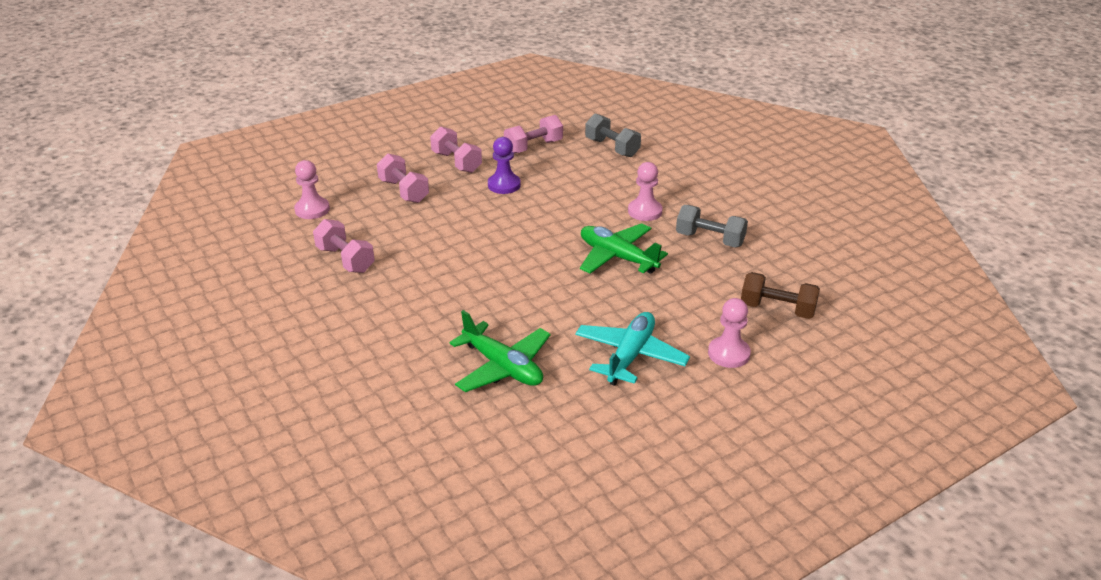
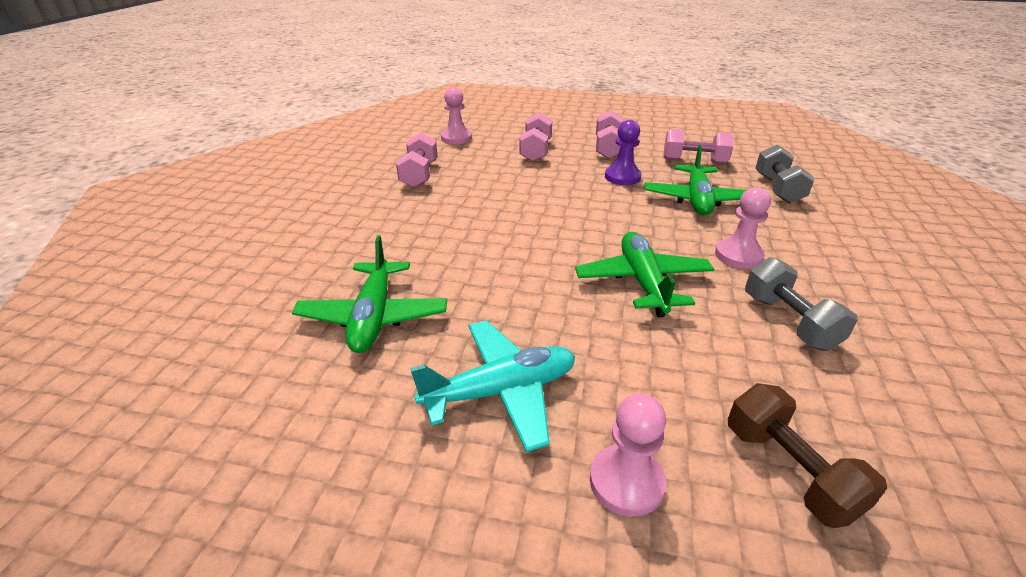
camera: 45 degrees right, 0 degrees up
(575, 181) = (697, 200): none -> green plane

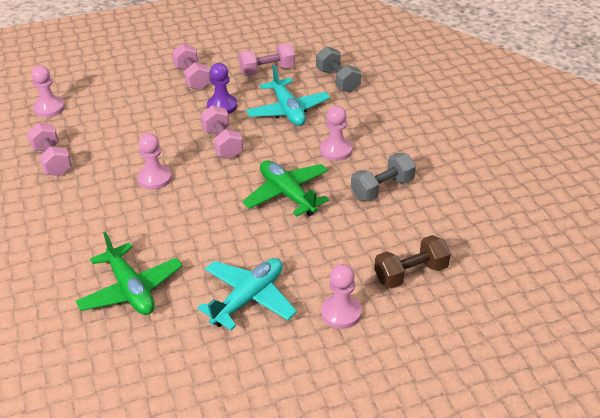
camera: 30 degrees left, 5 degrees up
(500, 217) = (155, 178): none -> pink pawn
(536, 151) = (133, 100): pink dumbbell -> pink dumbbell (222, 143)
(697, 200) = (288, 110): green plane -> turquoise plane
(788, 321) = (382, 189): grey dumbbell -> grey dumbbell turned 75 degrees counterclockwise
(788, 471) = (411, 274): brown dumbbell -> brown dumbbell turned 60 degrees counterclockwise

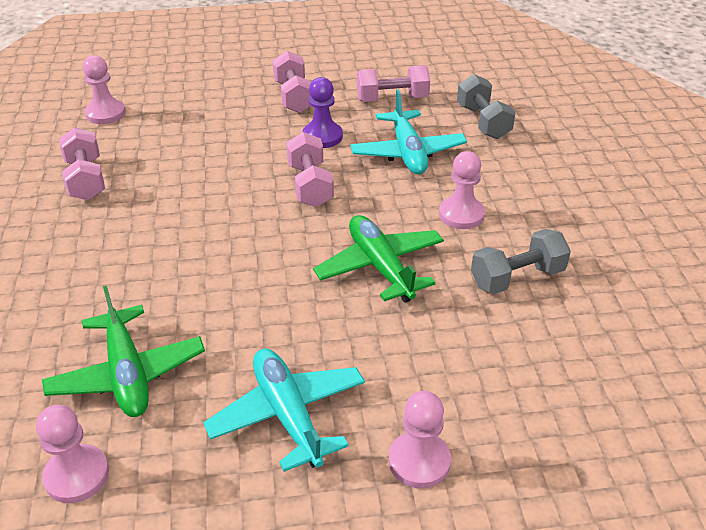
camera: 10 degrees right, 0 degrees up
(155, 178) = (208, 220): pink pawn -> pink pawn (77, 475)
(249, 298) = (288, 415): turquoise plane -> turquoise plane turned 75 degrees counterclockwise
(411, 274) = (538, 415): brown dumbbell -> none

